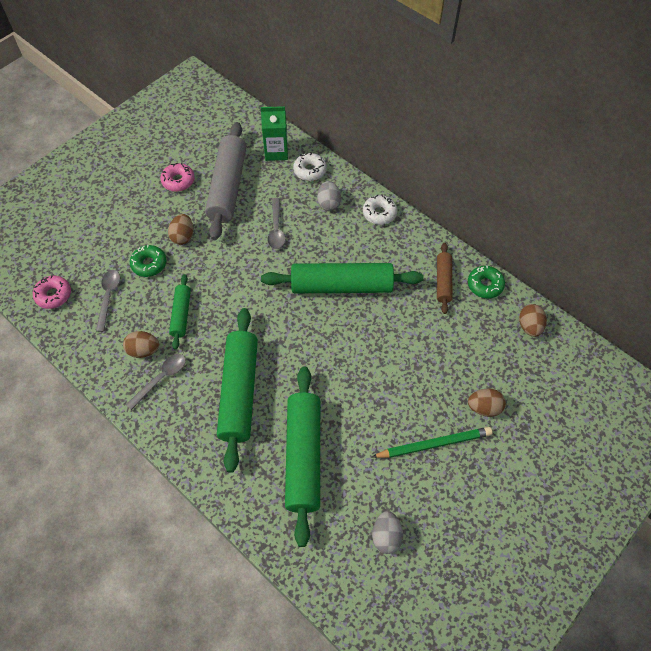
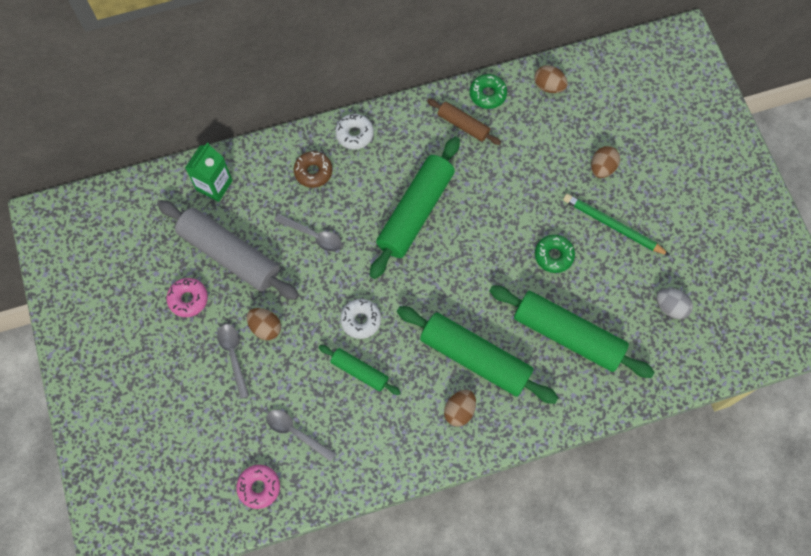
camera: 60 degrees left, 10 degrees up
(143, 350) = (379, 425): brown egg -> brown egg (459, 411)
(149, 264) = (279, 376): green donut -> green donut (553, 256)
(161, 379) = (421, 422): grey spoon -> grey spoon (233, 356)
(310, 170) = (260, 167): white donut -> white donut (361, 320)
(329, 203) = (313, 172): grey egg -> brown donut
(434, 444) = (613, 226): green pencil -> green pencil turned 75 degrees counterclockwise

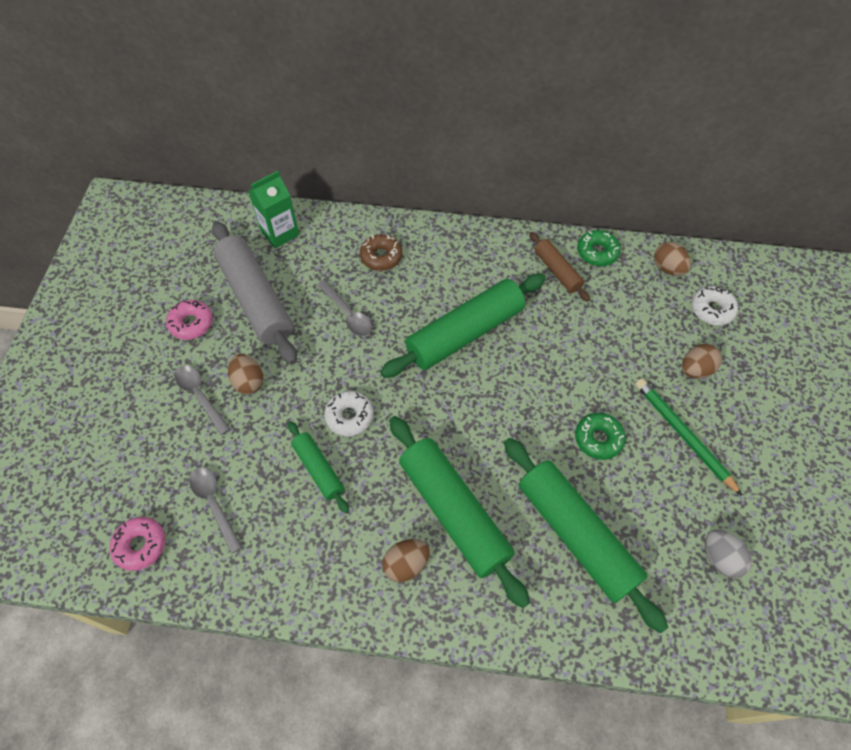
camera: 25 degrees right, 10 degrees down
(233, 356) = (200, 396): grey spoon -> grey spoon turned 45 degrees counterclockwise
(354, 134) = (440, 239): white donut -> white donut (712, 310)

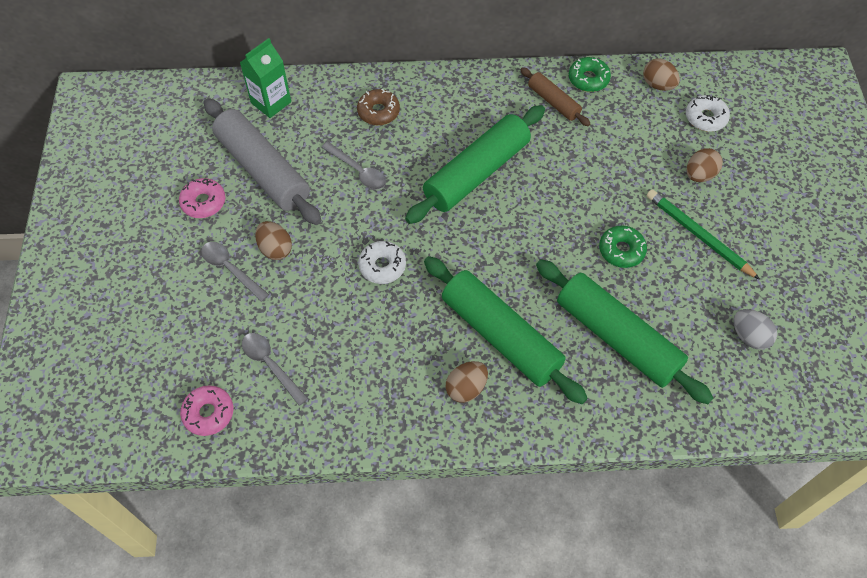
camera: 10 degrees left, 0 degrees up
(318, 469) = (364, 318): green rolling pin -> none

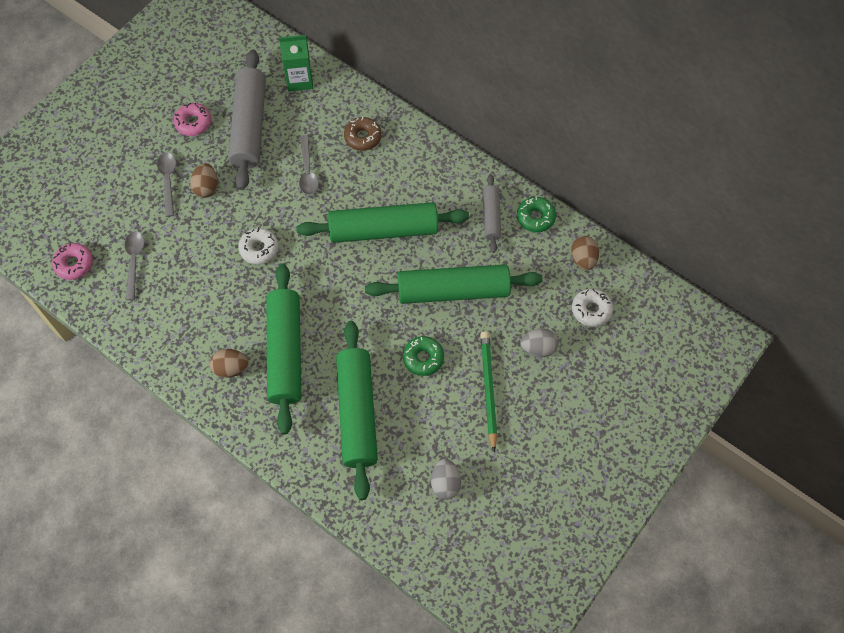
camera: 40 degrees right, 5 degrees up
(553, 102) = (491, 216): brown rolling pin -> grey rolling pin
(587, 180) = (453, 291): none -> green rolling pin
(699, 175) = (538, 348): brown egg -> grey egg

